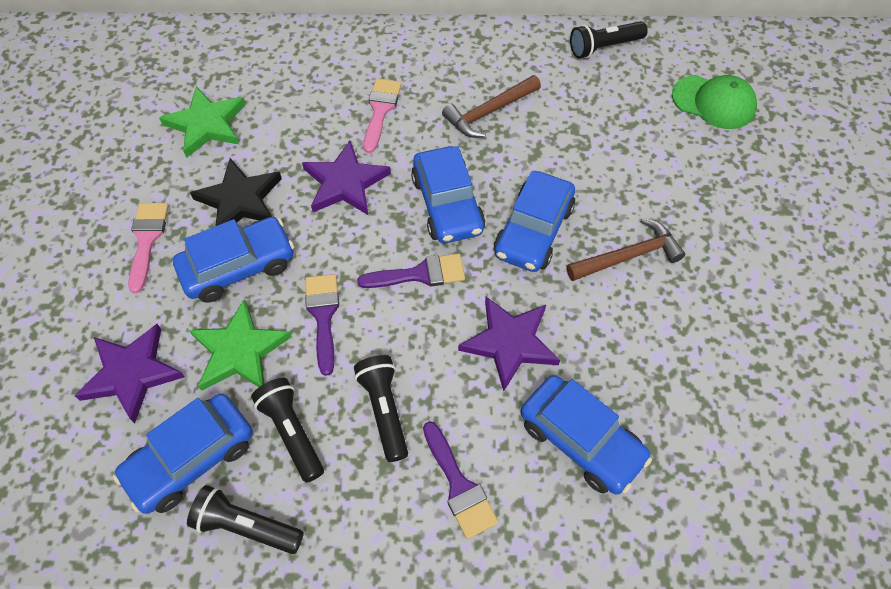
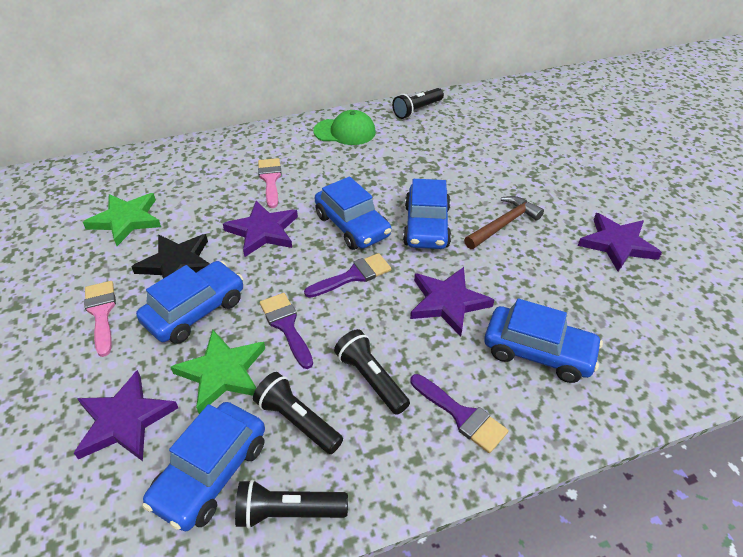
camera: 20 degrees left, 15 degrees down
(489, 112) = (355, 163): brown hammer -> none
(713, 102) = (508, 124): green cap -> green cap (345, 132)
(757, 328) = (617, 244): none -> purple star

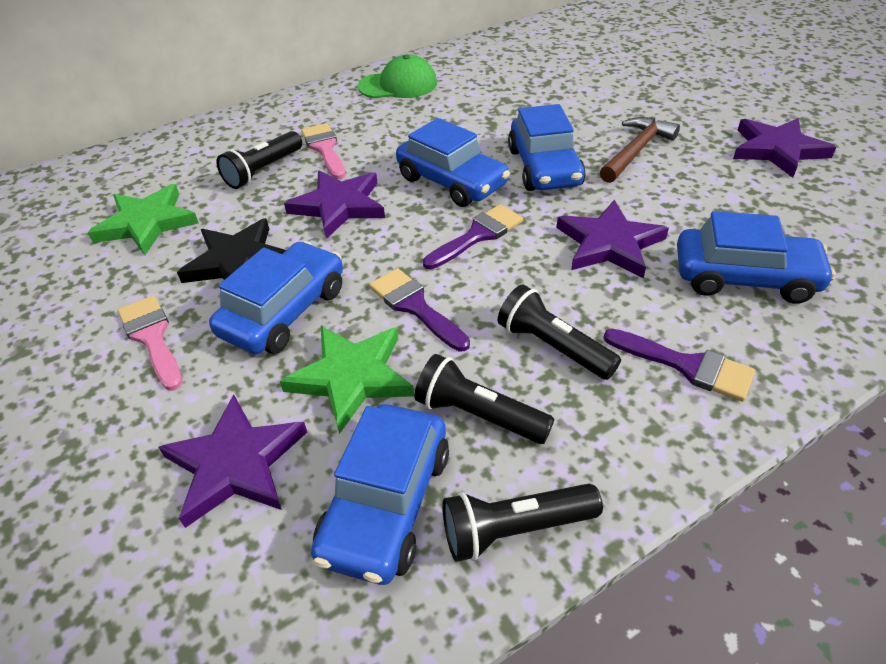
camera: 10 degrees left, 0 degrees up
(417, 110) = (477, 51): black flashlight -> black flashlight (263, 171)

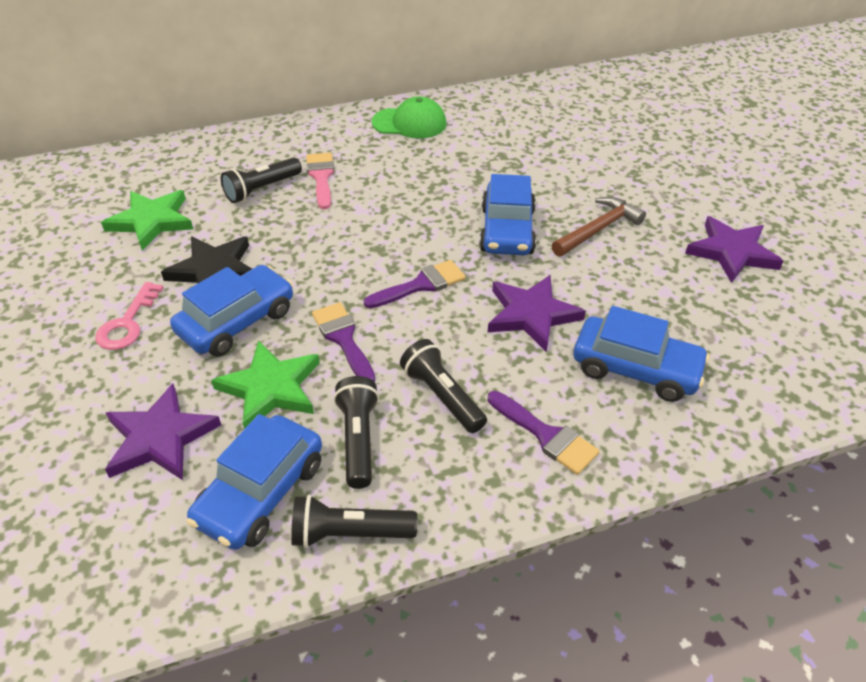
camera: 10 degrees right, 0 degrees up
(152, 337) = (127, 323): pink brush -> pink key
(339, 206) = (314, 235): purple star -> none
(452, 182) = (419, 229): blue car -> none
(479, 414) = (358, 439): black flashlight -> black flashlight turned 45 degrees clockwise

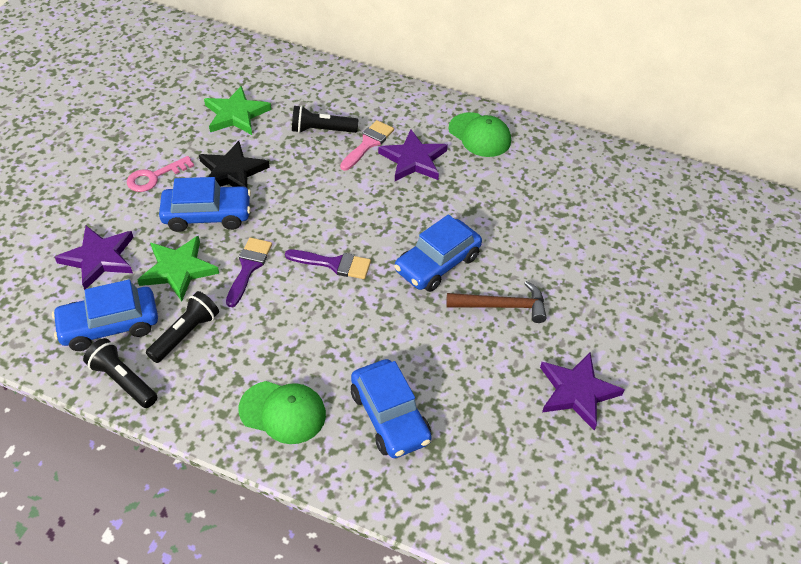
camera: 40 degrees right, 5 degrees up
(442, 396) = (257, 344): black flashlight -> none
(531, 314) = (374, 333): purple star -> purple star (413, 160)
(546, 435) = (283, 412): purple brush -> green cap

